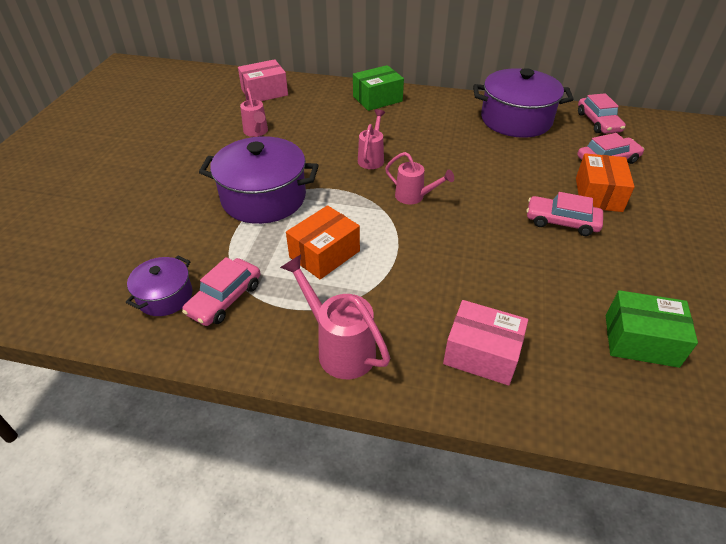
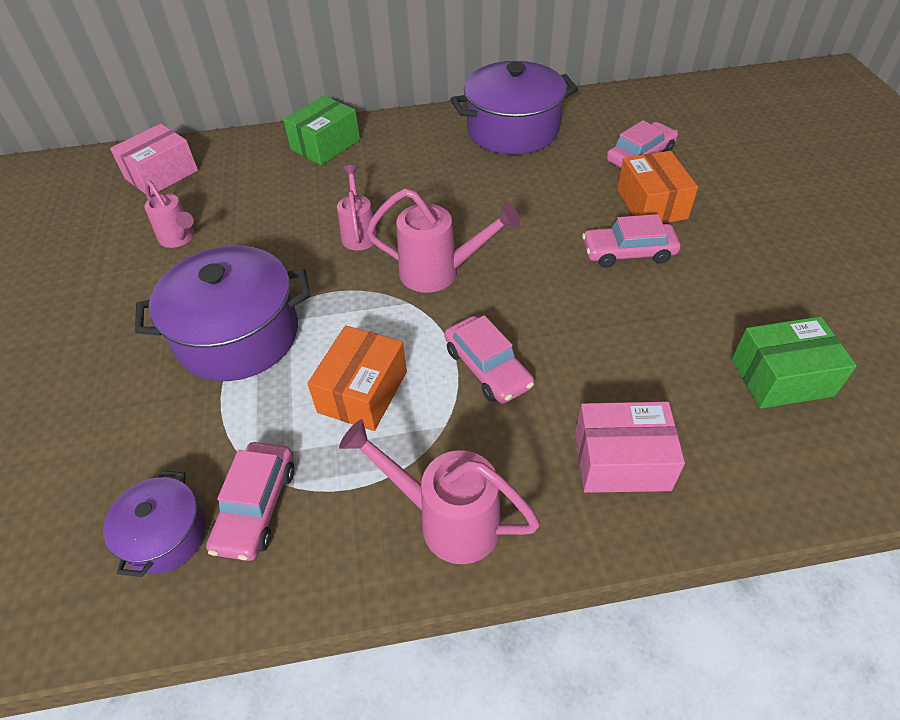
camera: 20 degrees left, 5 degrees up
(414, 197) = (440, 272): pink watering can -> pink watering can, size x1.51
(598, 122) = (607, 109): pink car -> pink car (487, 367)

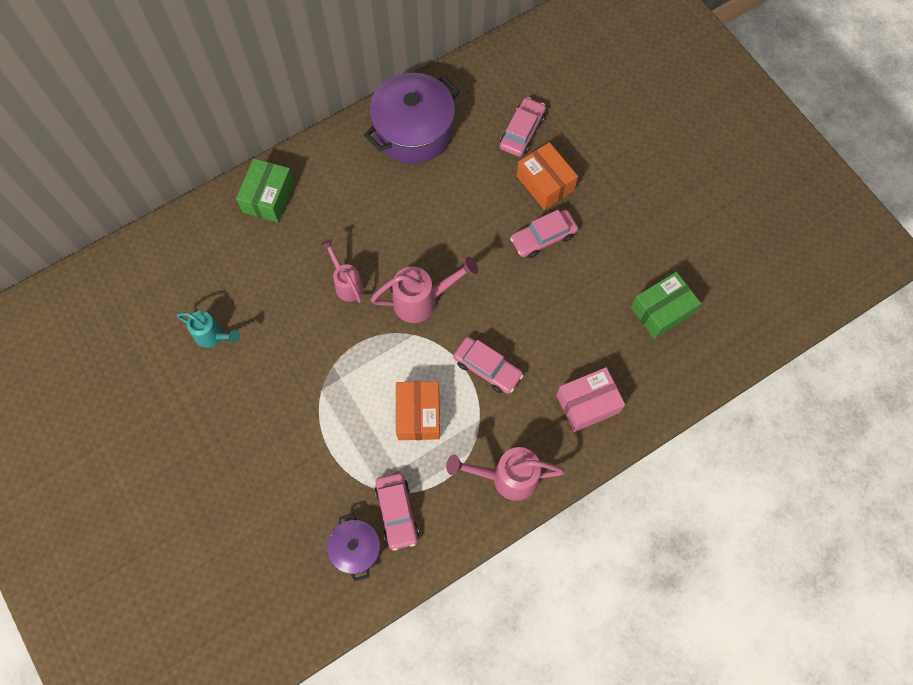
camera: 25 degrees left, 20 degrees up
(161, 174) = (151, 276): pink box -> none
(179, 239) = (213, 336): pink watering can -> turquoise watering can
(238, 335) = (312, 403): purple pot -> none

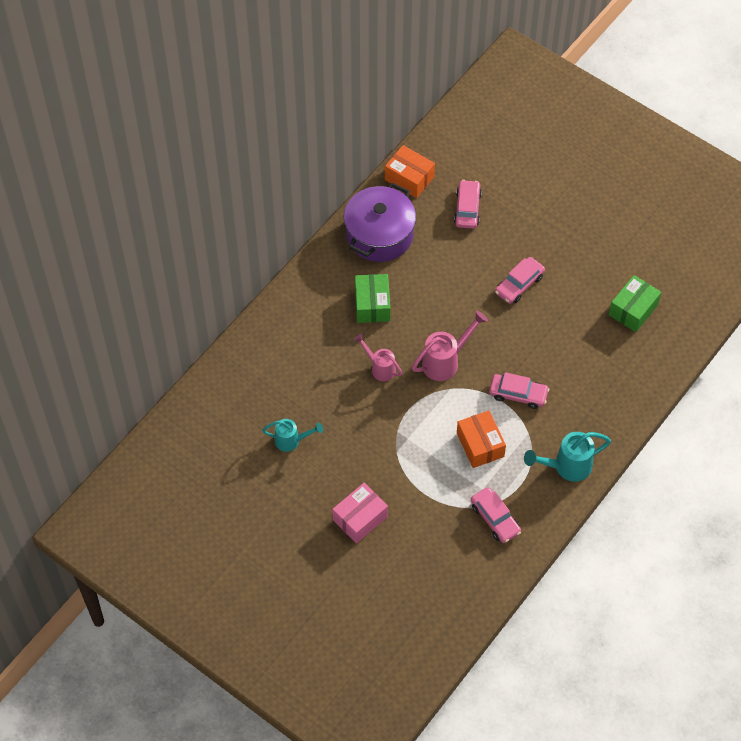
camera: 20 degrees left, 10 degrees down
(268, 197) = (285, 322): green box -> green box (372, 305)
(356, 549) = (475, 554): purple pot -> none
(506, 477) = (566, 467): pink watering can -> turquoise watering can
(545, 183) = (503, 243): orange box -> orange box (409, 178)
(587, 404) = (605, 395): pink box -> pink box (360, 518)

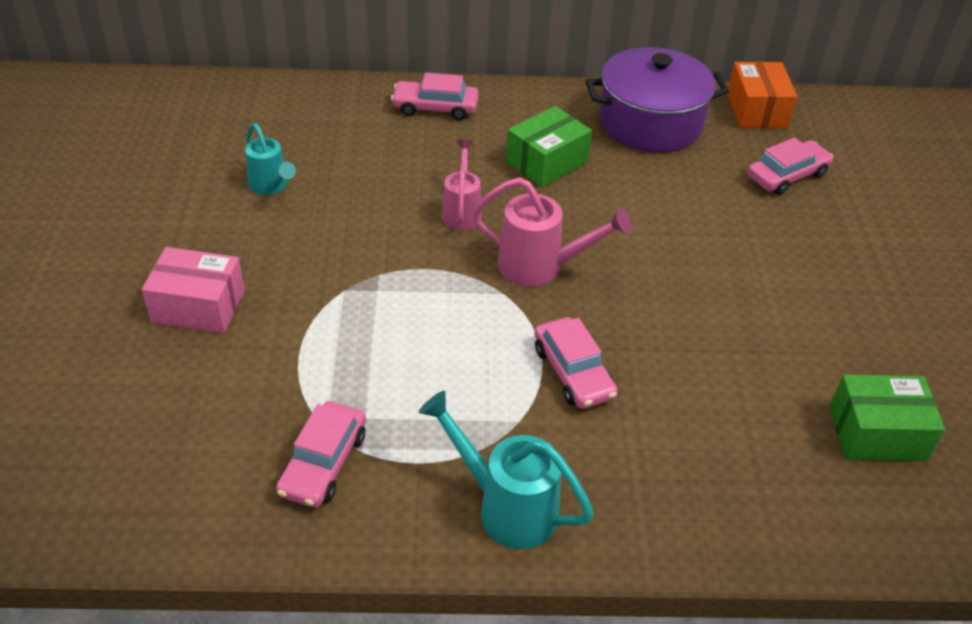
camera: 50 degrees right, 15 degrees down
(480, 445) = (442, 374): orange box -> none
(519, 284) = (747, 279): pink car -> pink car (435, 108)

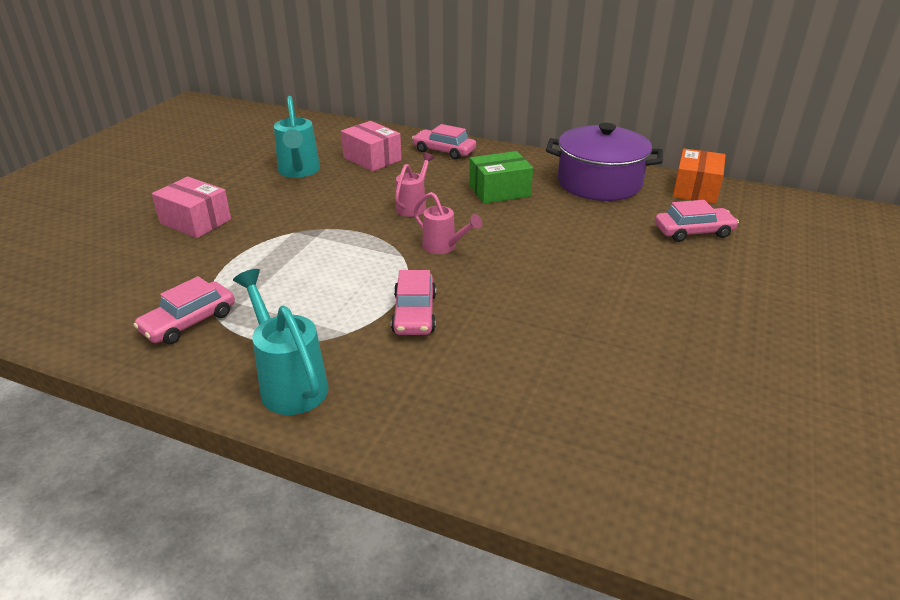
camera: 25 degrees right, 10 degrees down
(271, 187) = (299, 172): turquoise watering can -> turquoise watering can, size x1.51
(352, 141) = (372, 159): none -> pink box
(541, 267) = (444, 247): pink watering can -> pink watering can, size x0.66
(877, 433) = (651, 420): green box -> none

